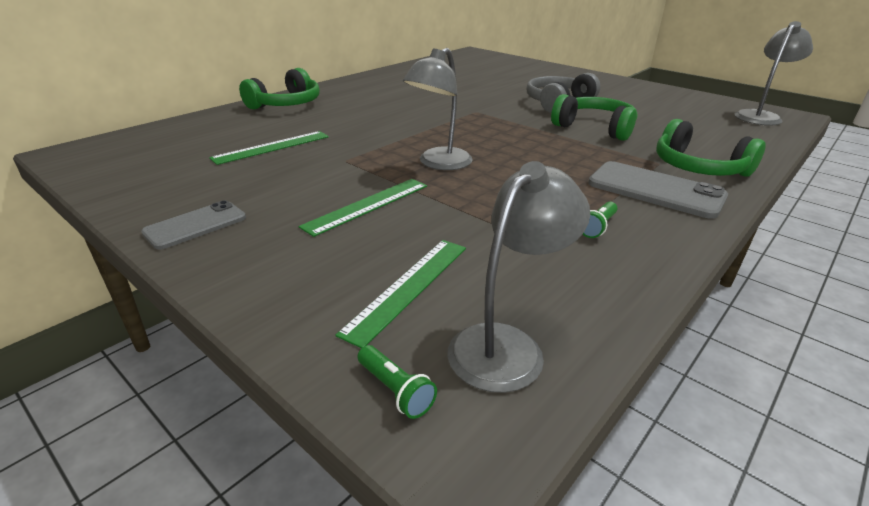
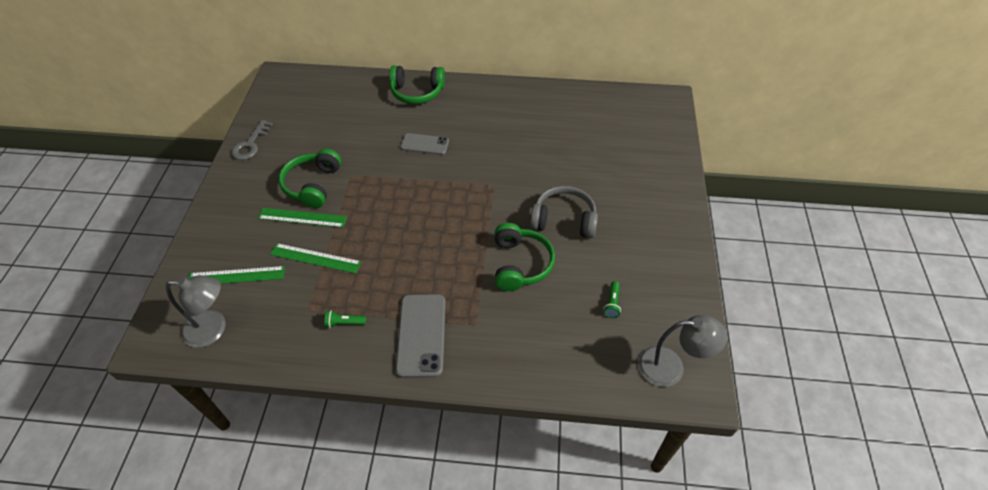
camera: 55 degrees right, 20 degrees up
(150, 203) = (251, 144): none -> grey key
(195, 225) = (242, 174): grey phone -> grey phone (425, 144)
(272, 147) = (344, 135): green ruler -> green ruler (315, 258)
(395, 390) = (169, 309): green flashlight -> green flashlight (612, 303)
(439, 164) = (379, 215): grey lamp -> none
(698, 168) = (484, 349): green headphones -> green headphones (313, 185)

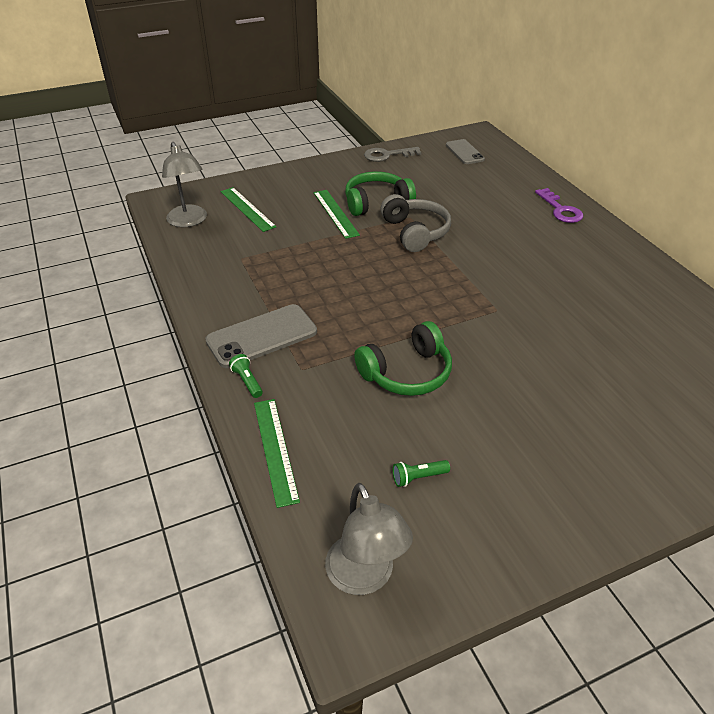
camera: 60 degrees right, 10 degrees down
(315, 258) = (298, 239): green ruler -> green ruler (275, 450)
(344, 323) = (242, 284): green flashlight -> green flashlight (247, 381)
(417, 92) = (560, 209): green headphones -> purple key
(425, 144) = (497, 242): grey phone -> grey phone (464, 152)
(564, 220) = (504, 385): grey headphones -> grey headphones (415, 232)

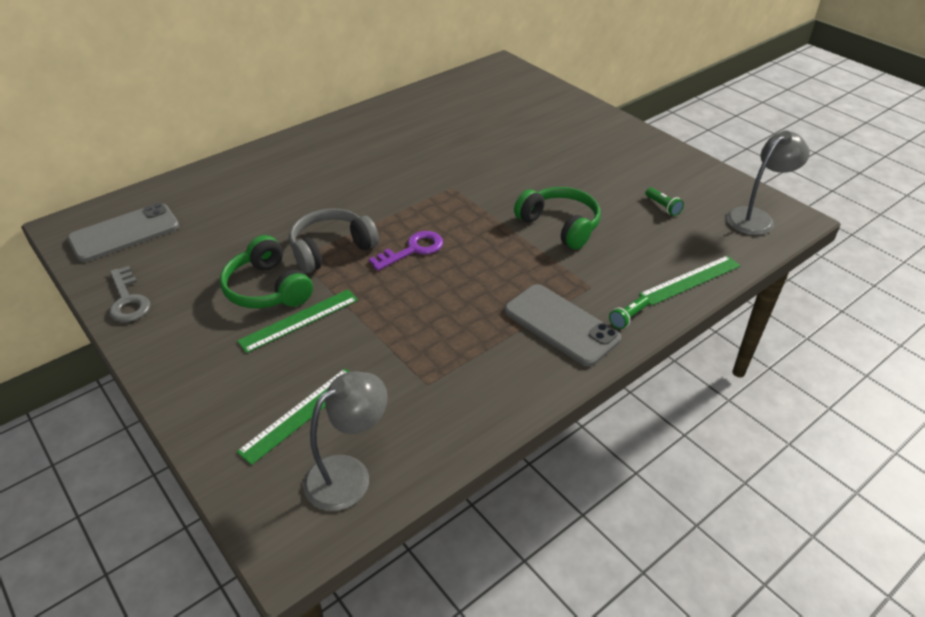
camera: 105 degrees left, 0 degrees up
(464, 152) = (124, 233): grey phone -> grey phone, size x1.58
(560, 209) = (267, 161): purple key -> purple key (412, 250)

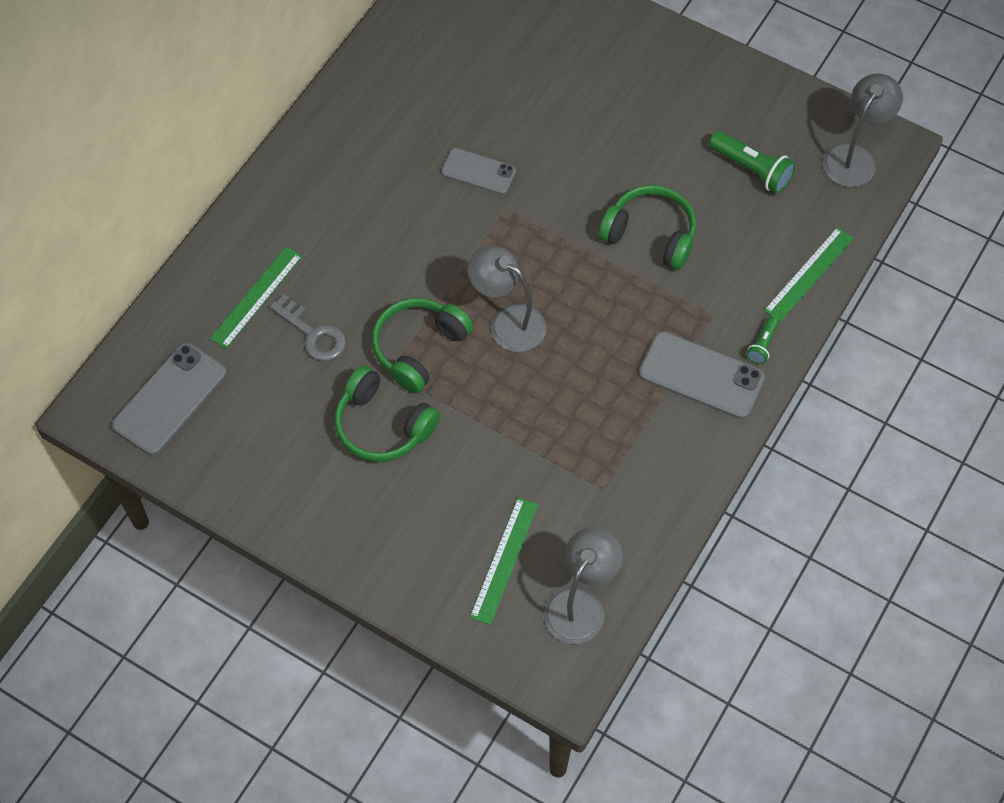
camera: 20 degrees left, 20 degrees up
(128, 300) = (244, 488): grey key -> grey key (313, 333)
(299, 320) = (440, 454): green ruler -> green ruler (256, 297)
(331, 249) = (419, 348): grey headphones -> green headphones
(412, 250) = (507, 322): purple key -> grey lamp
(444, 164) = (478, 171): none -> grey phone
(663, 207) = (751, 169): green flashlight -> green flashlight, size x1.80

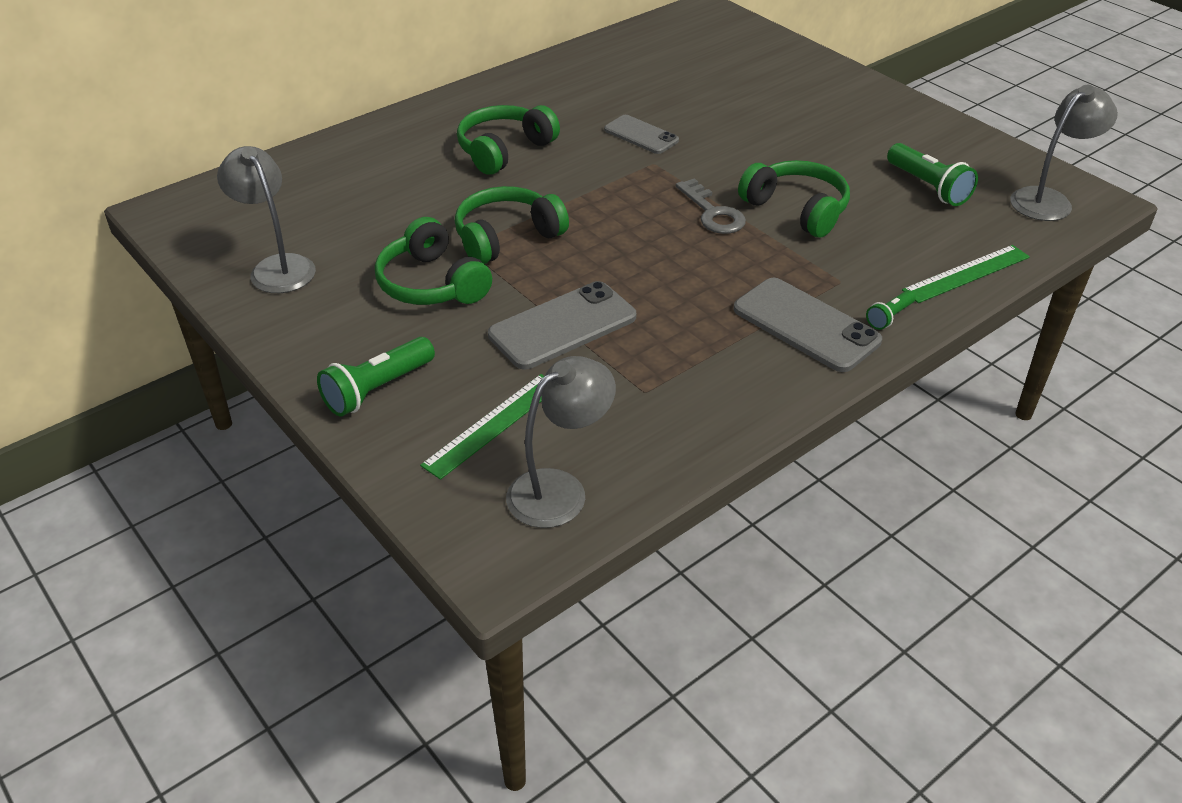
camera: 20 degrees right, 20 degrees down
(170, 399) = (239, 218): grey phone -> grey phone (562, 326)
(256, 297) = (373, 170): green ruler -> none
(313, 333) = (409, 205): grey key -> grey key (712, 213)
(362, 231) = (504, 150): none -> green headphones
(398, 555) = (377, 389): none -> green flashlight
(507, 322) = (610, 238): grey lamp -> grey lamp (277, 267)

